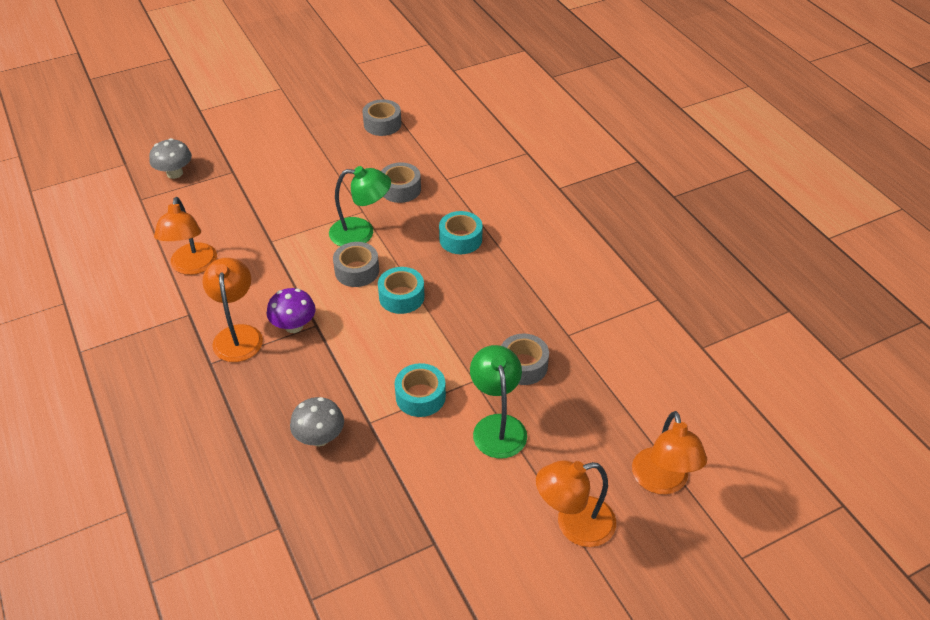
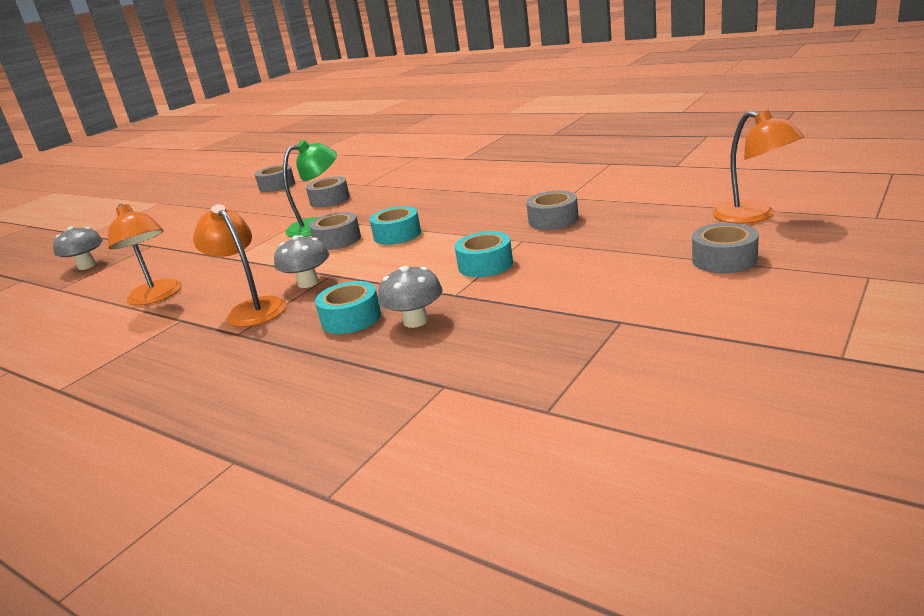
camera: 25 degrees left, 20 degrees down
(294, 326) = (308, 283): purple mushroom -> grey mushroom
(460, 239) = (413, 198): turquoise tape -> turquoise tape (351, 318)
(497, 426) = (577, 249): green lamp -> none
(574, 524) = (724, 260): orange lamp -> grey tape

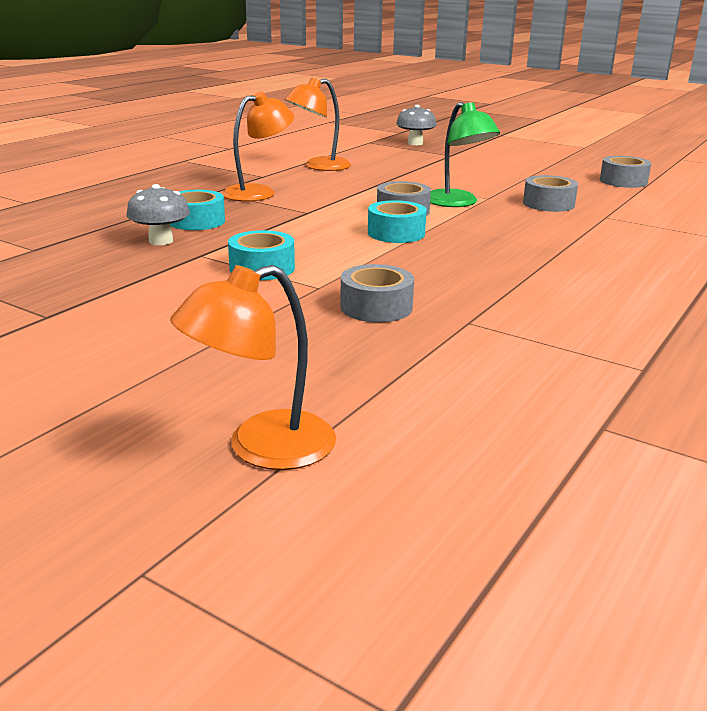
camera: 85 degrees right, 0 degrees up
(308, 283) = (295, 206): grey mushroom -> none
(724, 260) = (125, 392): grey tape -> none

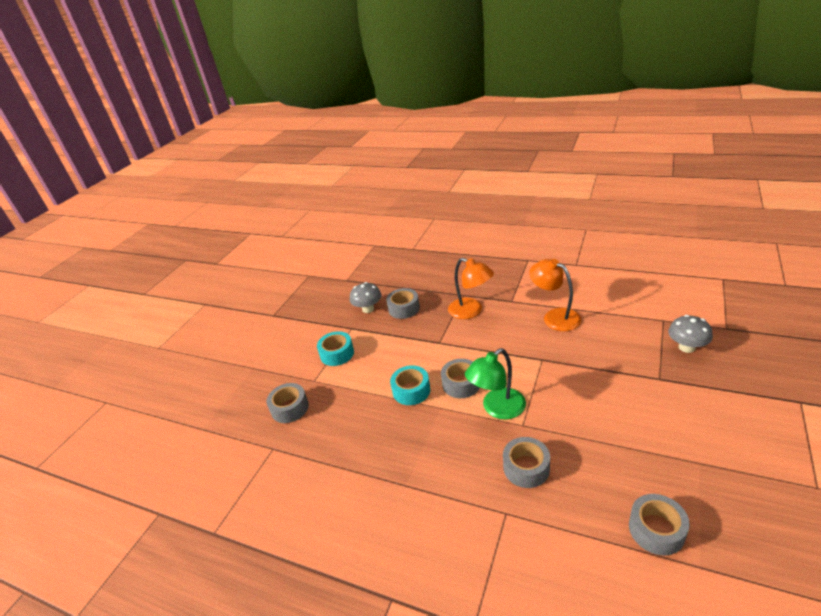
camera: 85 degrees right, 10 degrees up
(196, 221) = (404, 308): turquoise tape -> grey tape
(262, 448) = (164, 406): orange lamp -> none

